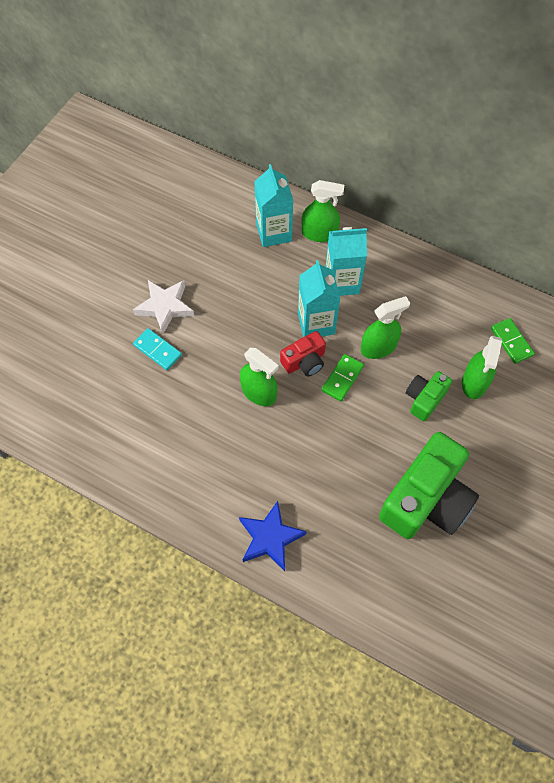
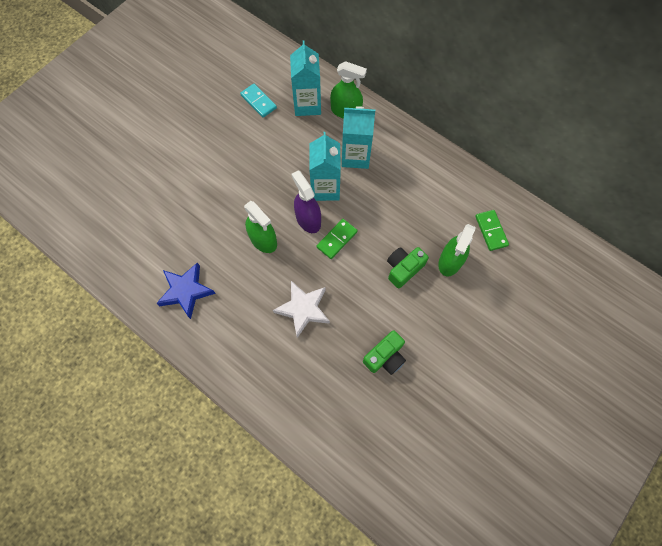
camera: 10 degrees right, 5 degrees up
(157, 350) = (187, 190): turquoise domino -> turquoise domino (258, 102)
(165, 307) = (202, 155): white star -> white star (303, 309)
(270, 538) = (244, 367): blue star -> blue star (186, 291)
(304, 361) = (308, 219): red camera -> purple spray bottle
(378, 347) = (374, 217): green spray bottle -> none
(426, 499) = (385, 357): green camera -> green camera, size x0.50

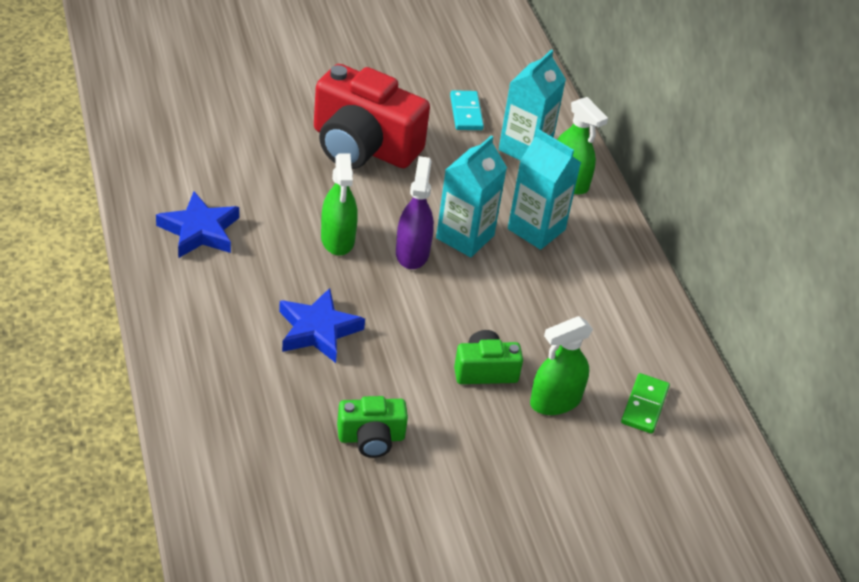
camera: 30 degrees right, 25 degrees down
(224, 165) = (363, 146): none -> red camera
(303, 309) = (318, 330): white star -> blue star
(336, 239) = (428, 292): green domino -> none

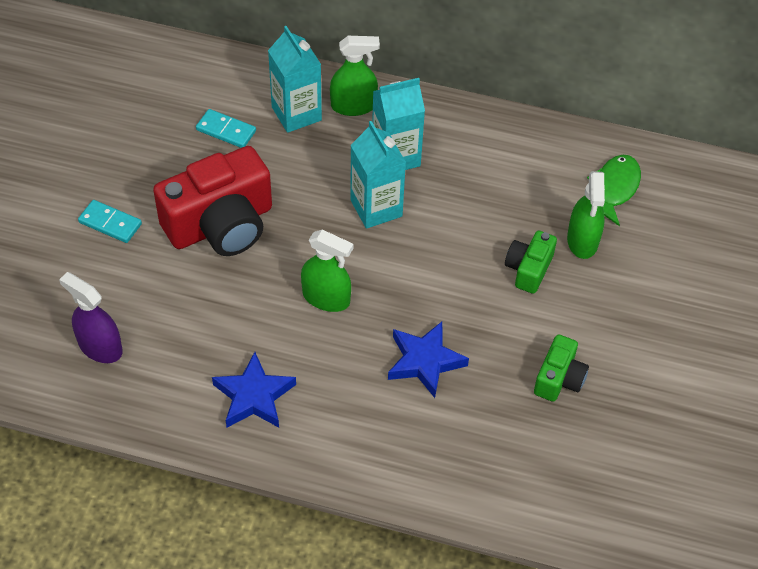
camera: 55 degrees left, 10 degrees up
(311, 83) = (110, 223): none -> turquoise domino
(412, 253) = (373, 253): purple spray bottle -> purple spray bottle (100, 347)
(644, 405) = (614, 188): green domino -> green fish

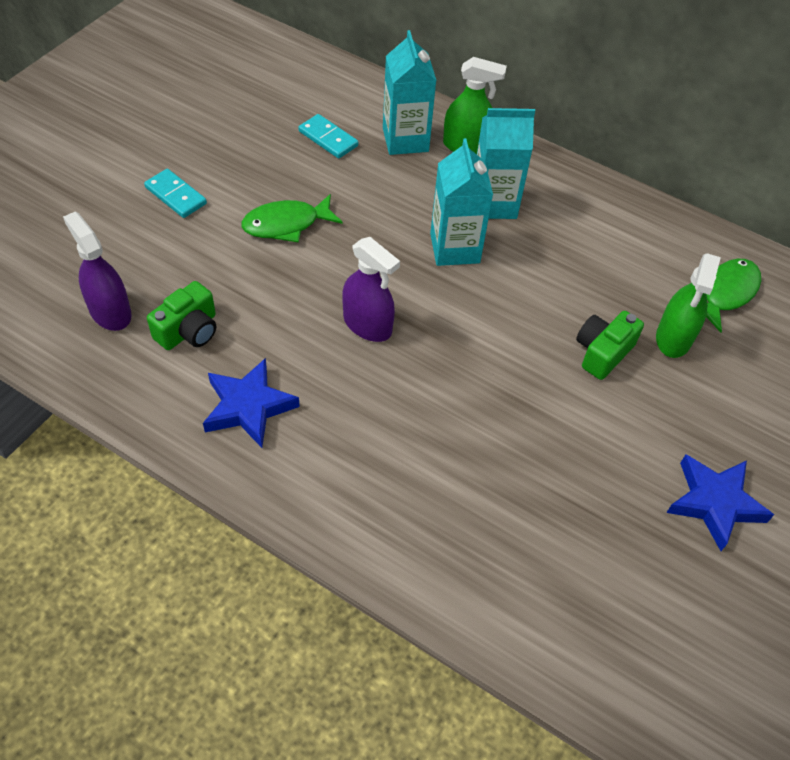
camera: 15 degrees right, 0 degrees up
(221, 224) = (286, 224): red camera -> green fish
(326, 298) = (367, 324): green spray bottle -> purple spray bottle
(425, 361) = (452, 421): blue star -> blue star (715, 503)
(559, 378) = (602, 482): green camera -> green camera (189, 330)

